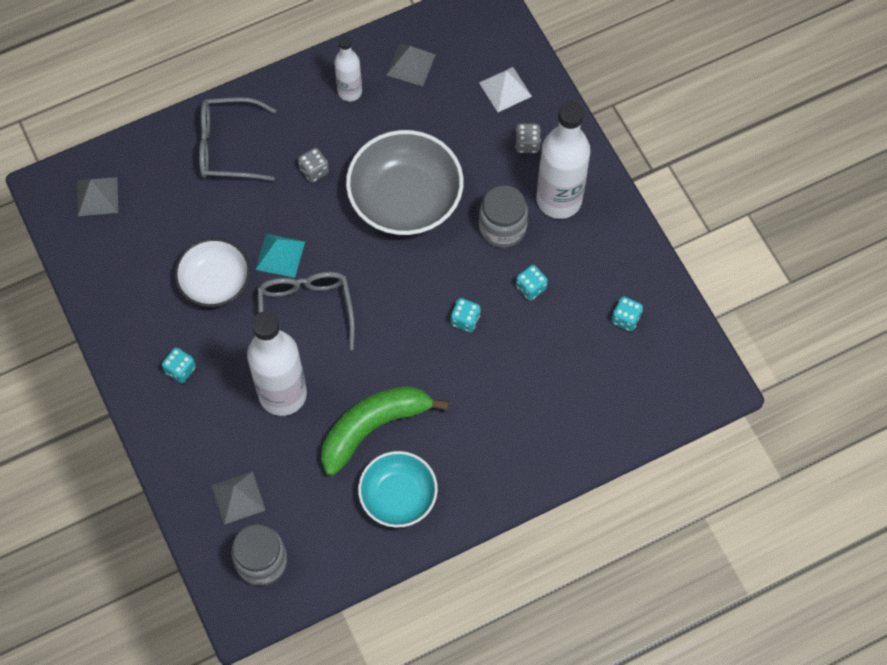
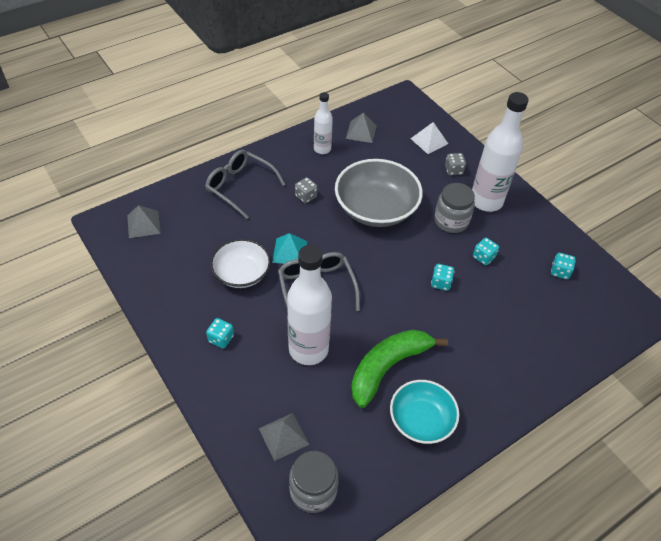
camera: 10 degrees left, 15 degrees down
(228, 146) = (239, 186): grey glasses -> grey glasses turned 45 degrees clockwise

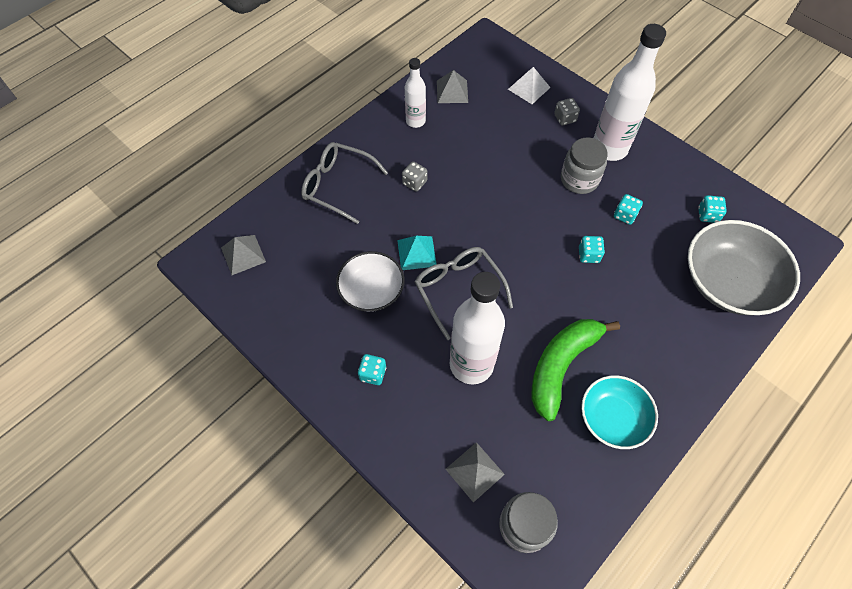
camera: 10 degrees left, 10 degrees up
(376, 208) = (495, 181): grey bowl -> grey bowl (728, 282)

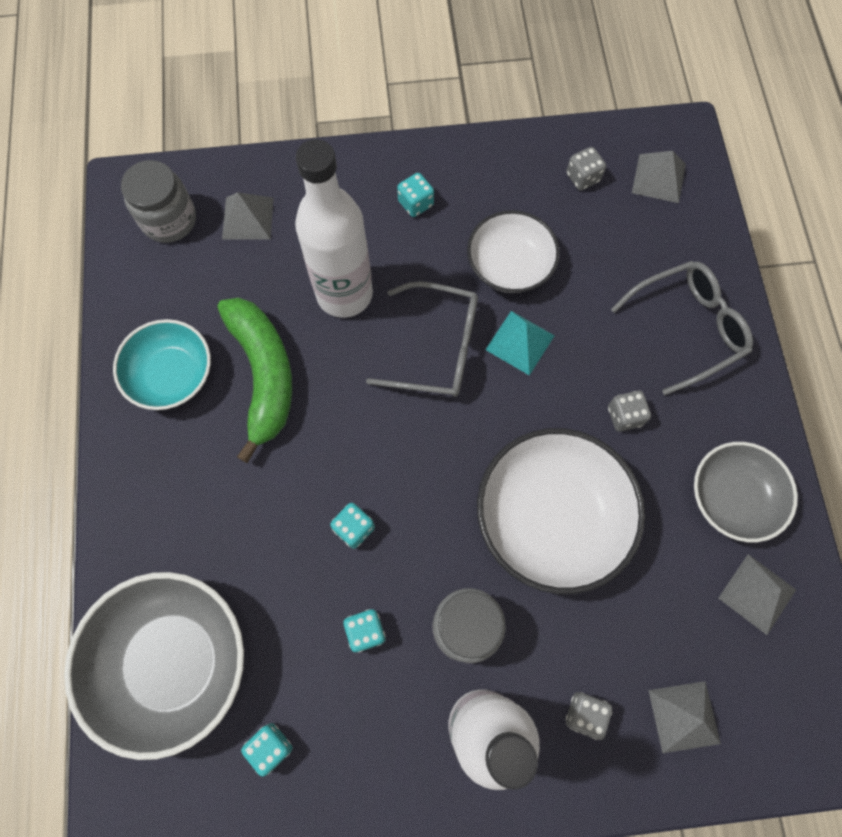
camera: 130 degrees right, 10 degrees up
(274, 294) = (582, 177): none -> grey dice
(415, 121) = (732, 497): white bottle -> grey bowl
(496, 180) = (551, 517): none -> white bowl
(529, 88) = (684, 716): white pyramid -> grey pyramid

